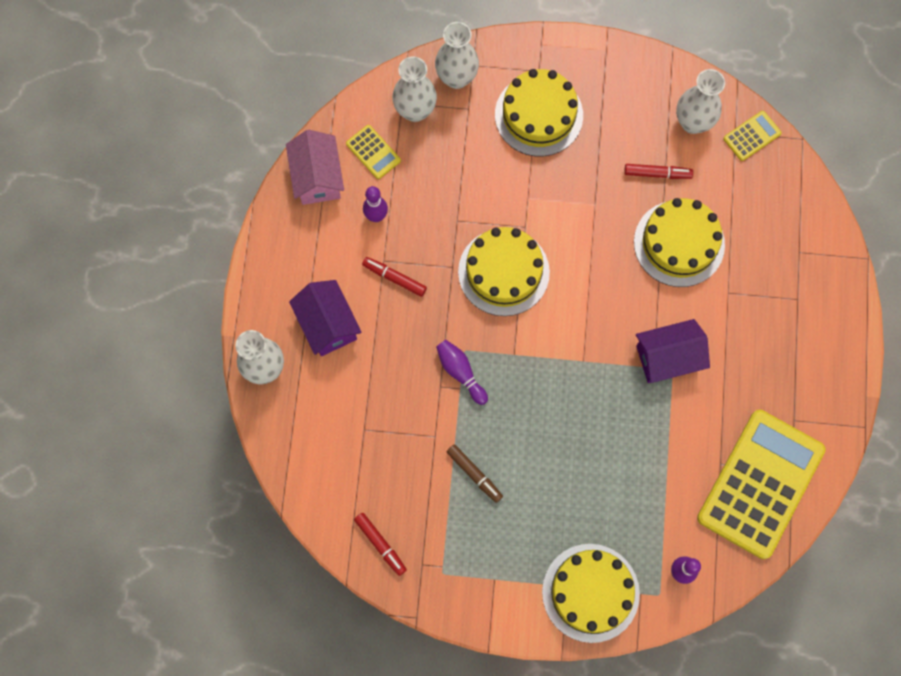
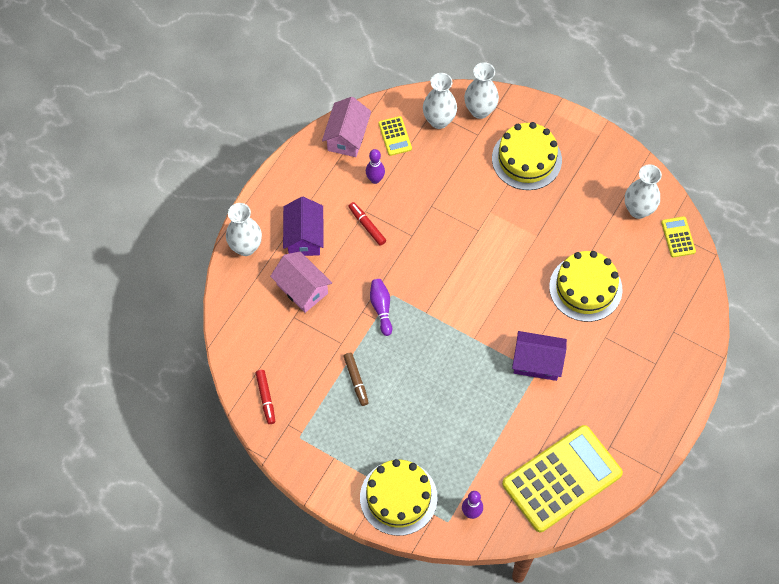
camera: 25 degrees right, 10 degrees down
(357, 390) = (302, 289): none -> pink house
(503, 272) = (447, 254): yellow cake -> none
(657, 174) = (594, 234): red marker -> none
(752, 136) = (678, 237): yellow calculator -> yellow calculator turned 90 degrees counterclockwise

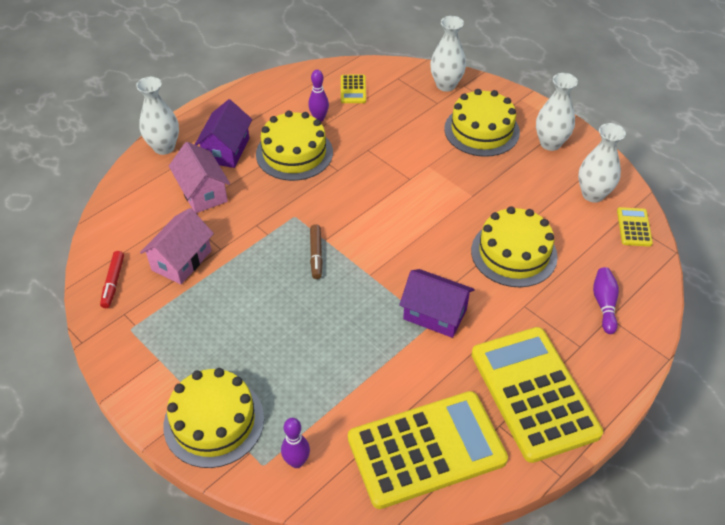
camera: 15 degrees right, 15 degrees down
(347, 137) = (306, 82): pink house -> pink house (181, 260)
(356, 381) = (220, 287): brown marker -> brown marker (316, 255)
(367, 226) = (294, 153): red marker -> yellow cake
(381, 308) = (278, 226): purple bowling pin -> purple bowling pin (604, 304)
(439, 120) = (402, 85): white vase -> white vase (550, 143)
(629, 413) = (534, 393): none -> yellow calculator

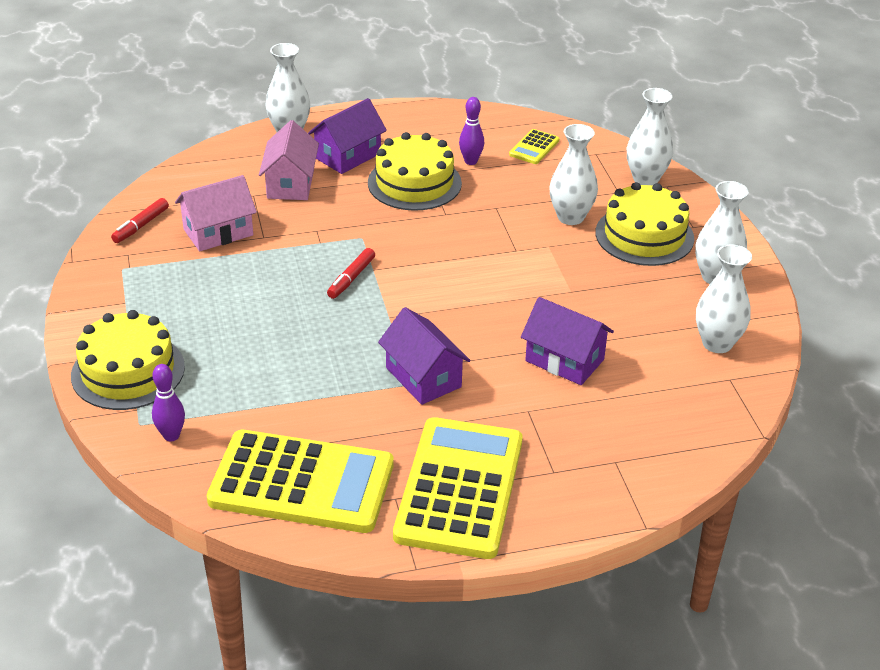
camera: 30 degrees right, 10 degrees down
(316, 255) = (351, 278): brown marker -> red marker
(423, 136) = (570, 217): none -> white vase
(514, 253) = (564, 360): yellow cake -> purple house
(604, 304) = (621, 447): purple bowling pin -> none
(634, 227) = (735, 393): yellow calculator -> none

